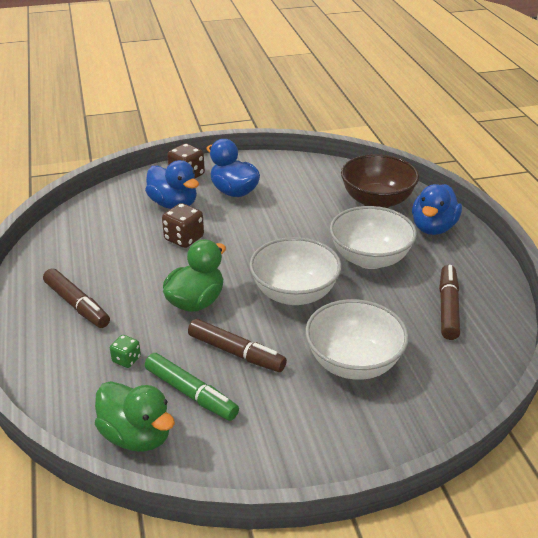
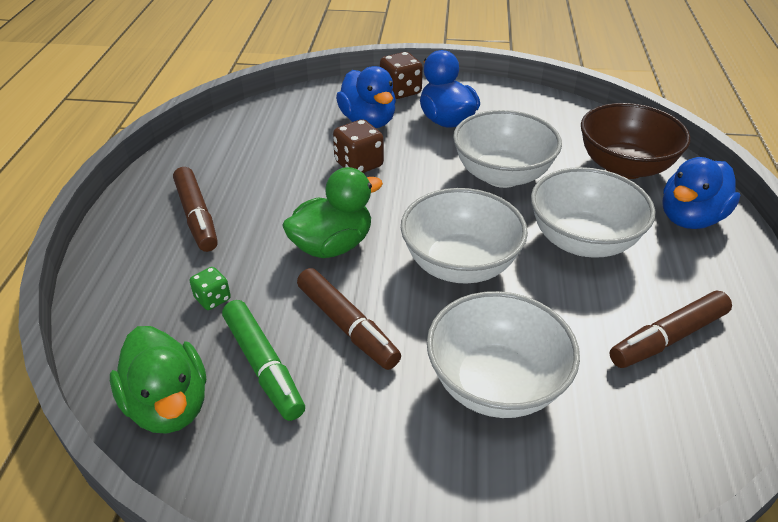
camera: 20 degrees right, 5 degrees up
(294, 224) = (502, 175): none -> white bowl
(448, 308) = (668, 338): brown marker -> brown marker turned 150 degrees counterclockwise

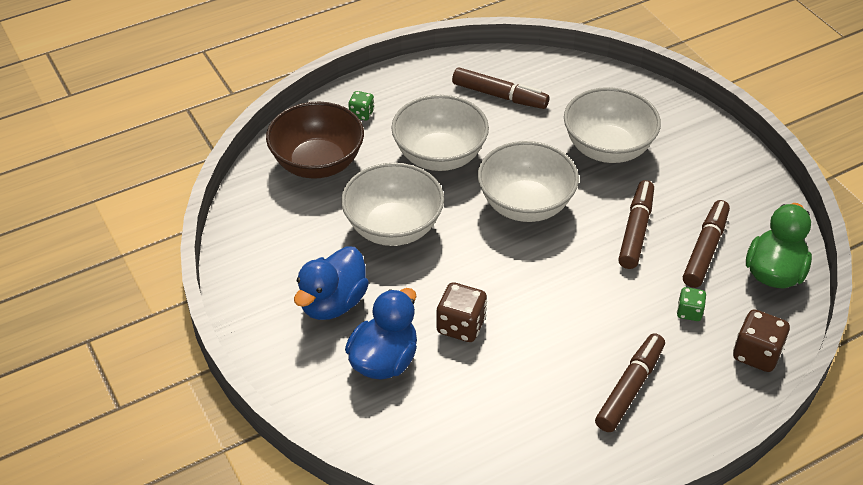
camera: 125 degrees left, 5 degrees up
(263, 366) = (705, 249): green marker -> brown marker
(332, 246) = (575, 281): green duck -> none
(400, 91) = (302, 368): brown dice -> brown dice (756, 354)
(690, 218) = (361, 114): blue duck -> green dice

